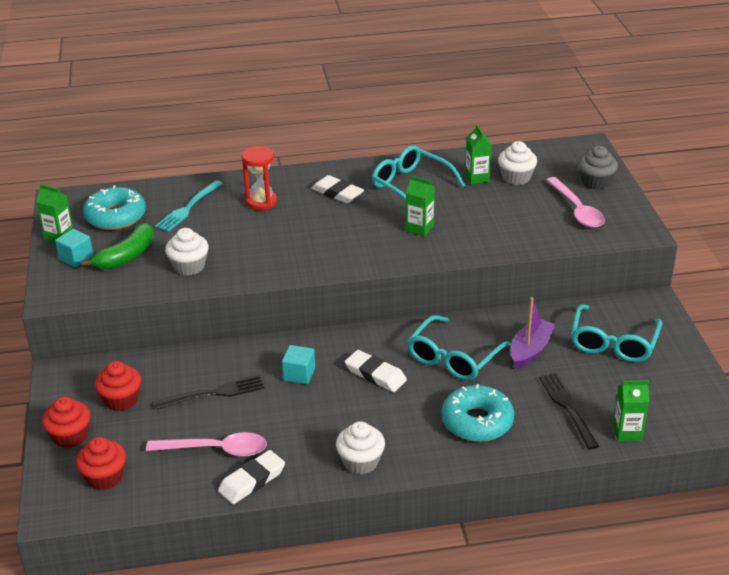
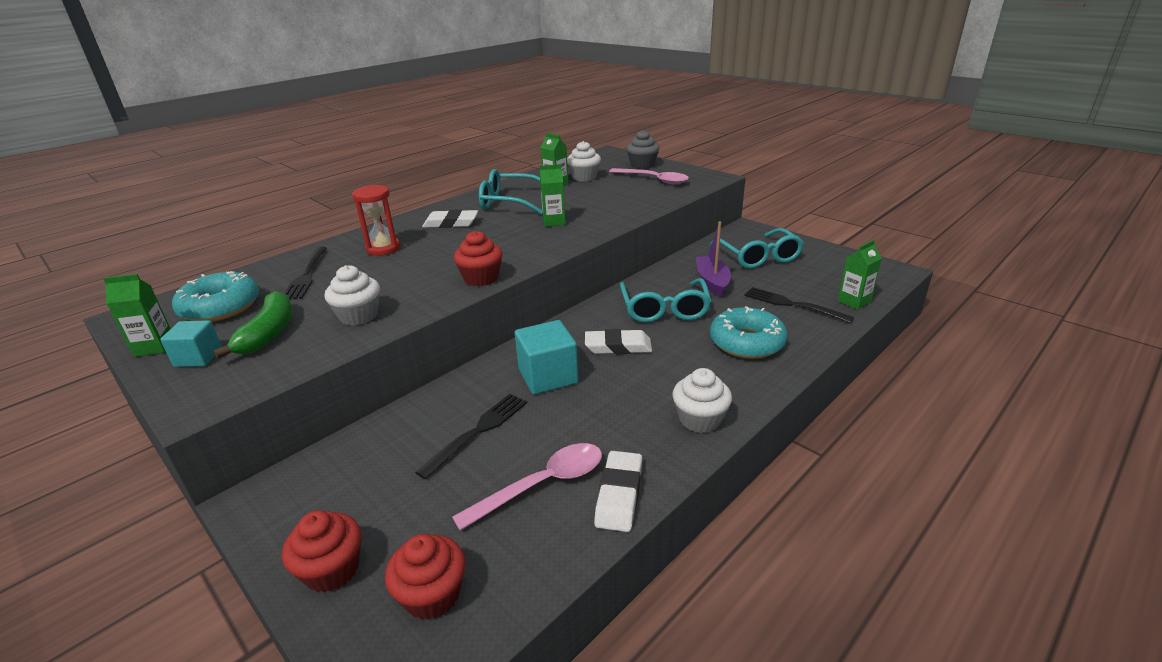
camera: 35 degrees left, 5 degrees down
(121, 400) = (368, 491): red cupcake -> red cupcake (481, 278)
(188, 208) = (306, 275): turquoise fork -> black fork
(299, 374) = (548, 376): turquoise cube -> turquoise cube, size x1.60

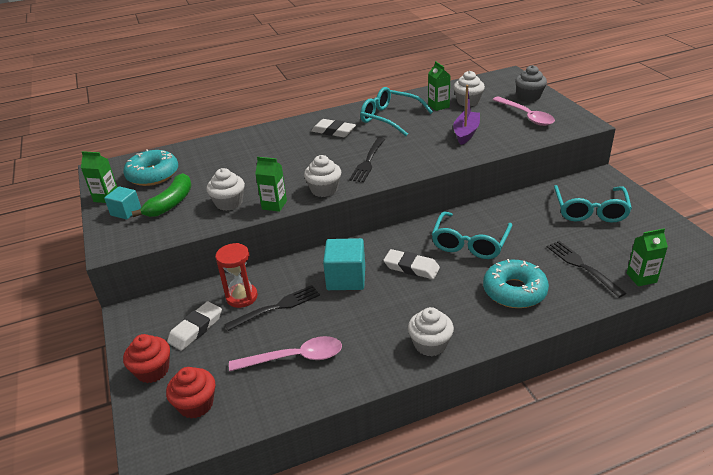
camera: 25 degrees right, 5 degrees up
(306, 275) = (214, 159): black fork -> black fork (368, 161)
(383, 249) = (274, 146): red hourglass -> red hourglass (242, 297)
(481, 278) = (324, 190): red cupcake -> white cupcake
(554, 222) = (411, 146): green carton -> green carton (274, 205)
(619, 494) = (338, 381): white eraser -> white eraser (196, 329)
(712, 282) = (528, 227): purple boat -> purple boat (466, 133)

